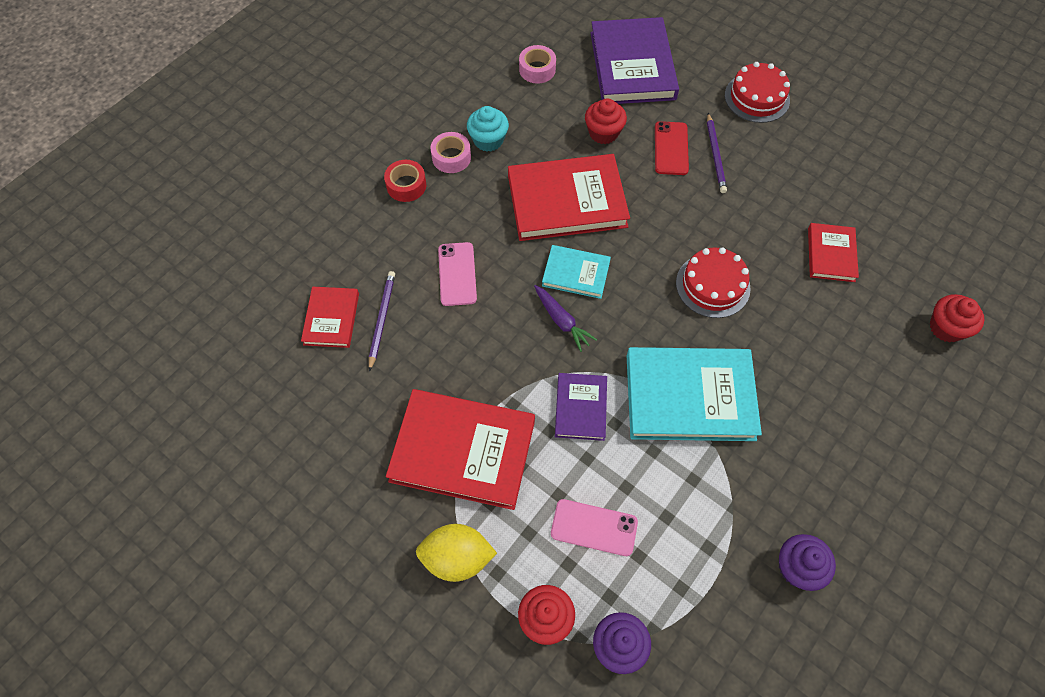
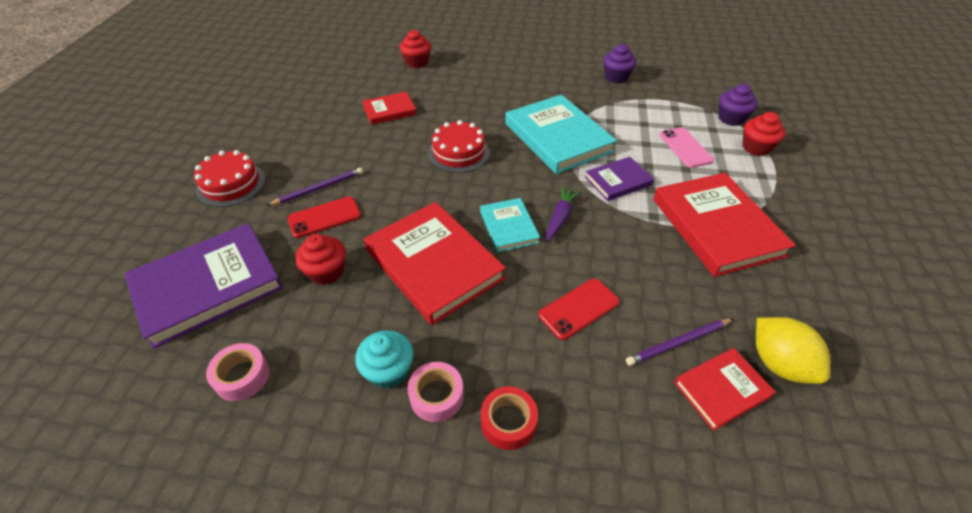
camera: 120 degrees left, 15 degrees down
(457, 274) = (578, 308): pink phone -> red phone
(457, 558) = (780, 197): yellow lemon -> yellow lemon (778, 363)

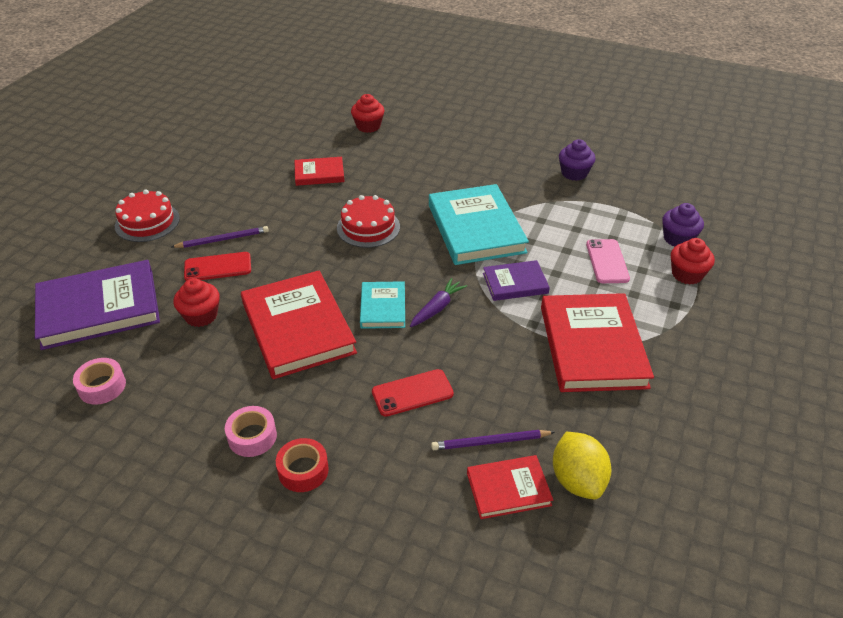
camera: 15 degrees right, 5 degrees down
(388, 370) = (221, 408): turquoise cupcake -> none

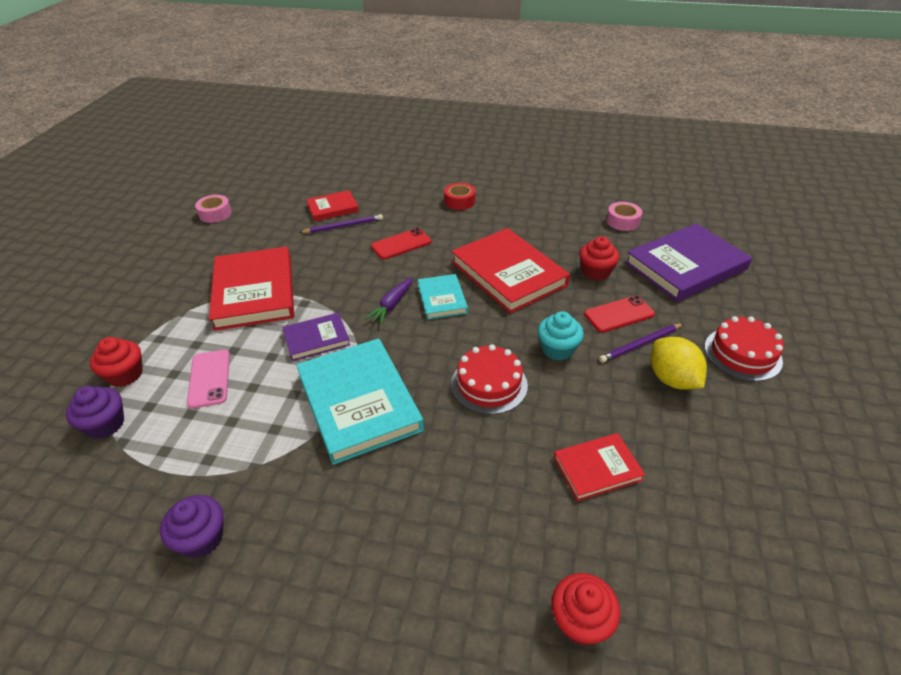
camera: 170 degrees right, 0 degrees up
(252, 436) = (500, 211): pink tape -> pink tape (215, 214)
(296, 245) = (557, 349): none -> turquoise cupcake
(577, 480) = (289, 216): yellow lemon -> yellow lemon (672, 379)

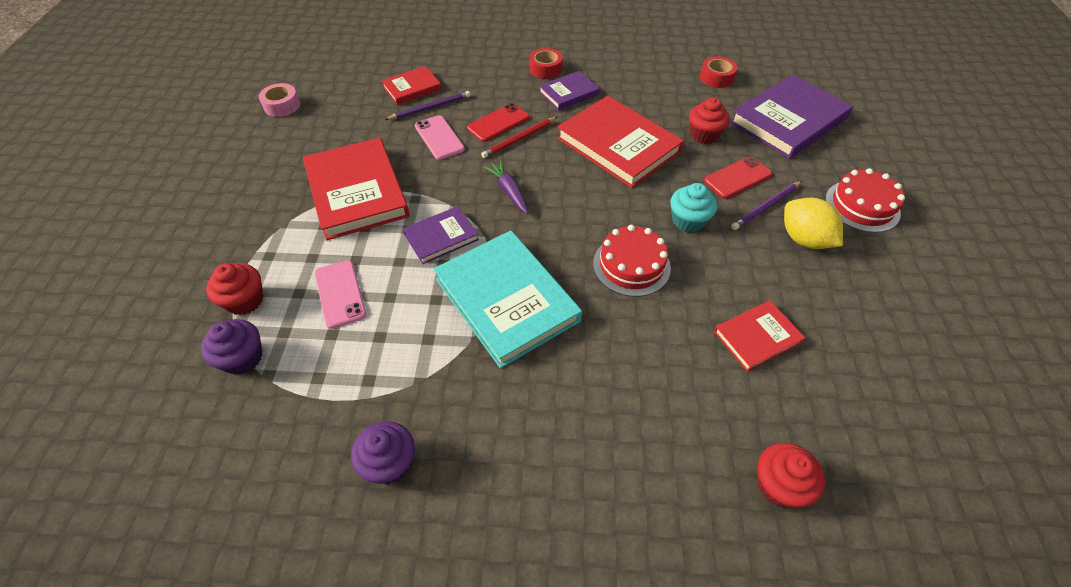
camera: 10 degrees left, 10 degrees up
(343, 252) = (439, 138): none -> pink phone
(392, 305) = (509, 191): purple carrot -> purple carrot turned 135 degrees clockwise
(416, 260) = (519, 139): none -> red pencil
(442, 299) = (558, 179): turquoise book -> none
(475, 224) = (569, 93): none -> purple book
(622, 221) = (716, 78): pink tape -> red tape

